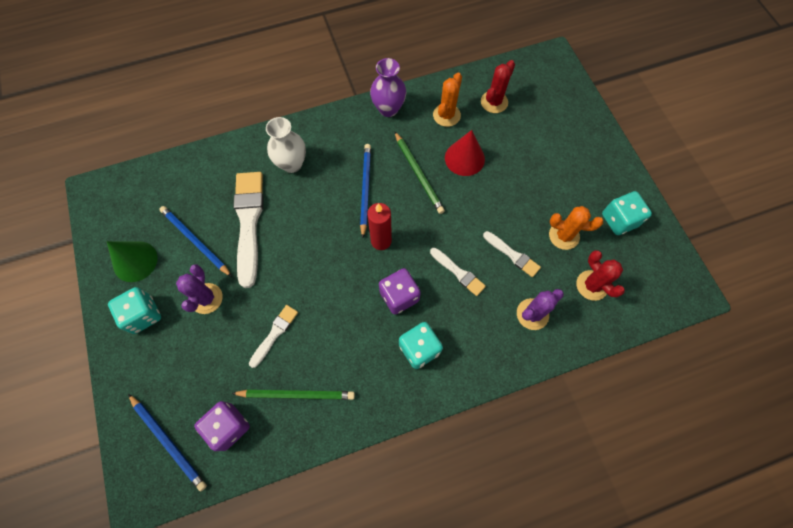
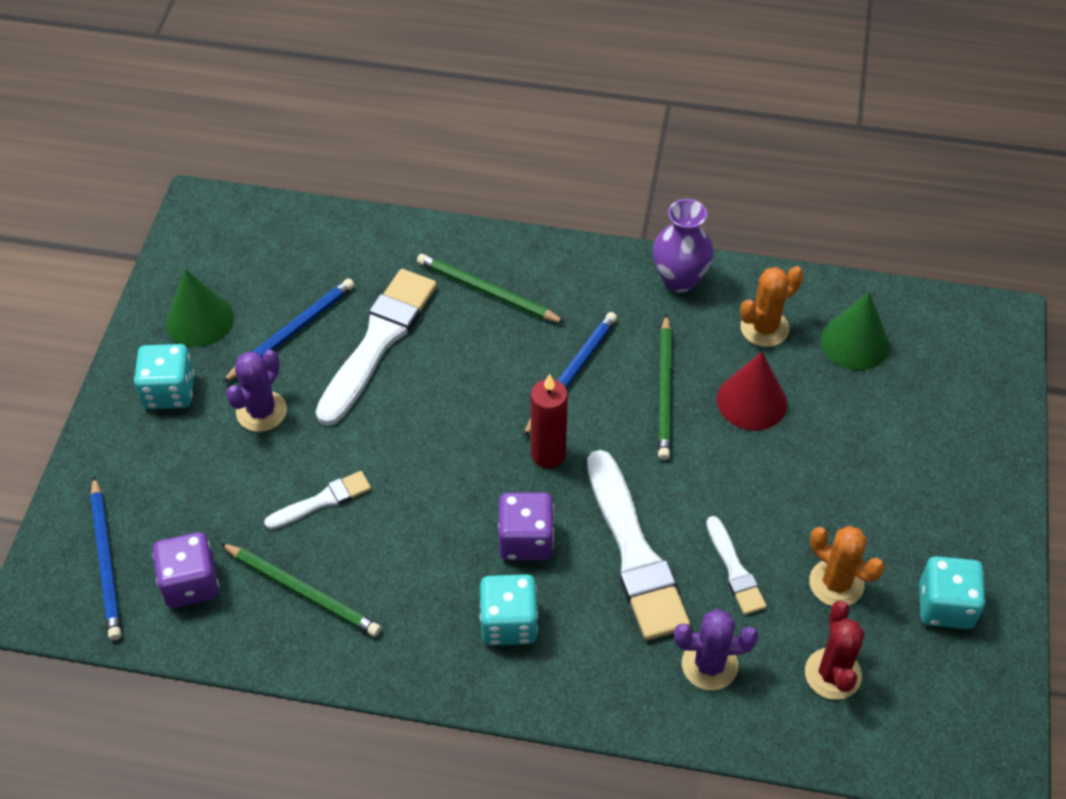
camera: 30 degrees right, 15 degrees down
(195, 241) = (292, 332): blue pencil -> blue pencil turned 60 degrees clockwise
(292, 164) = (487, 292): white vase -> green pencil
(458, 272) = (634, 552): white brush -> white brush, size x1.94
(494, 102) = (854, 342): red cactus -> green cone

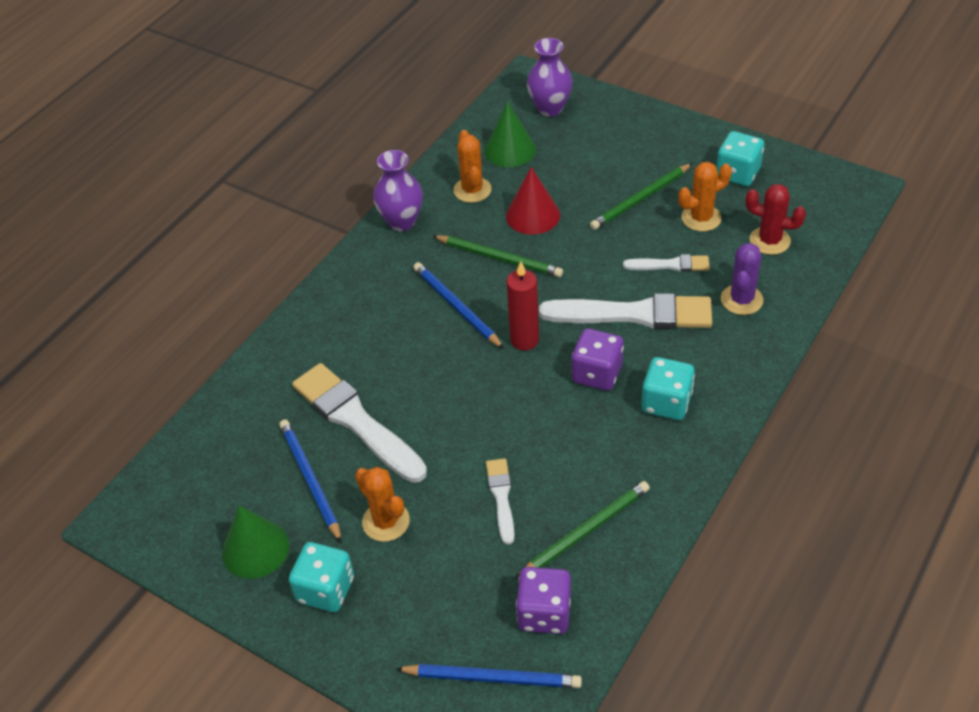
camera: 65 degrees left, 5 degrees down
(261, 411) = (386, 521): purple cactus -> orange cactus
(487, 292) = (345, 337): green pencil -> green pencil (640, 199)
(955, 360) = (550, 108): none -> purple vase

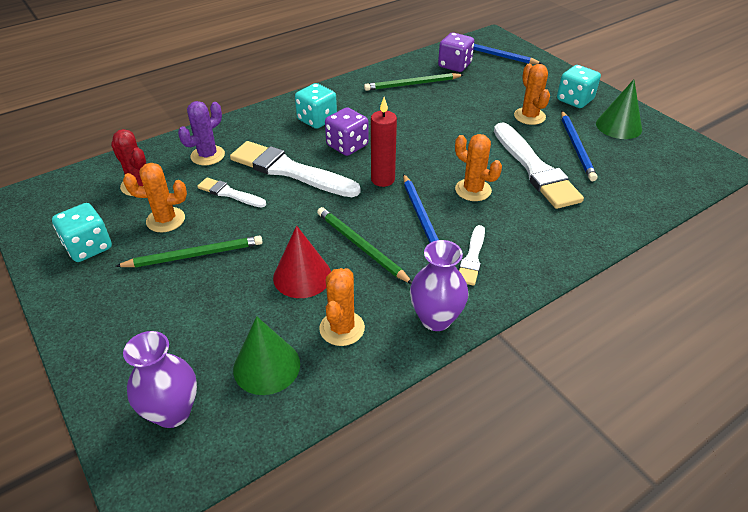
camera: 160 degrees left, 5 degrees down
(418, 362) = (473, 190): none -> orange cactus
(501, 497) = (452, 108): white brush -> white brush (472, 258)

